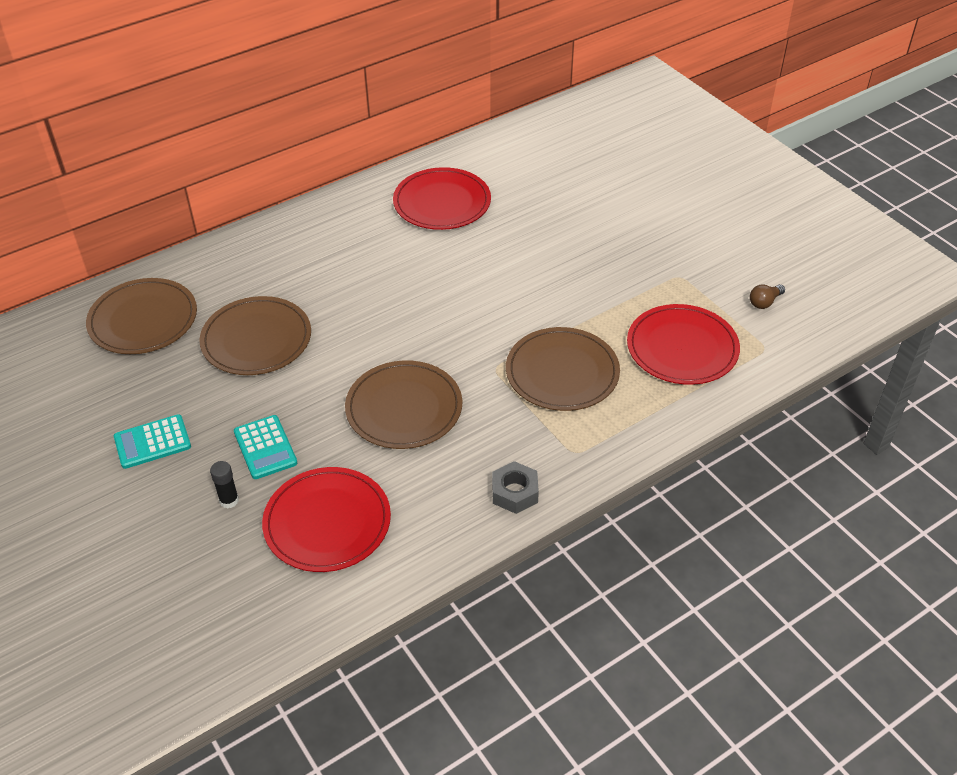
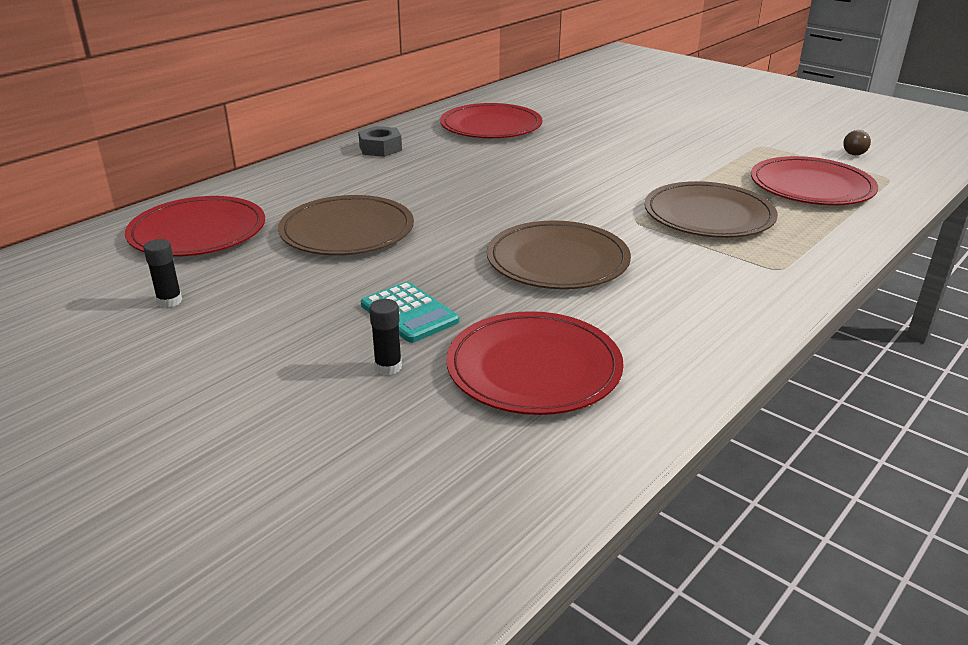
camera: 15 degrees left, 15 degrees down
(103, 400) = (169, 301): none -> black glue stick
(143, 320) = (198, 232): brown plate -> red plate
(152, 442) = (254, 328): turquoise calculator -> none
(515, 492) = (742, 309): grey nut -> grey nut (380, 148)

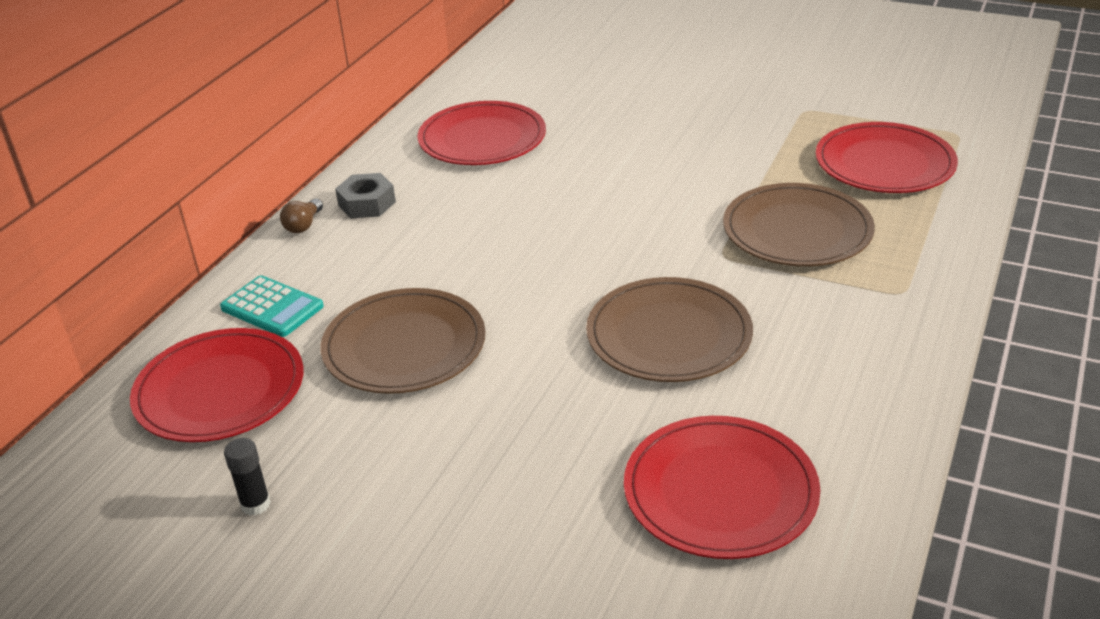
camera: 15 degrees left, 5 degrees up
(388, 367) = (566, 531): black glue stick -> none
(409, 313) = (547, 451): turquoise calculator -> turquoise calculator (272, 307)
(856, 152) = (908, 101): brown light bulb -> brown light bulb (303, 225)

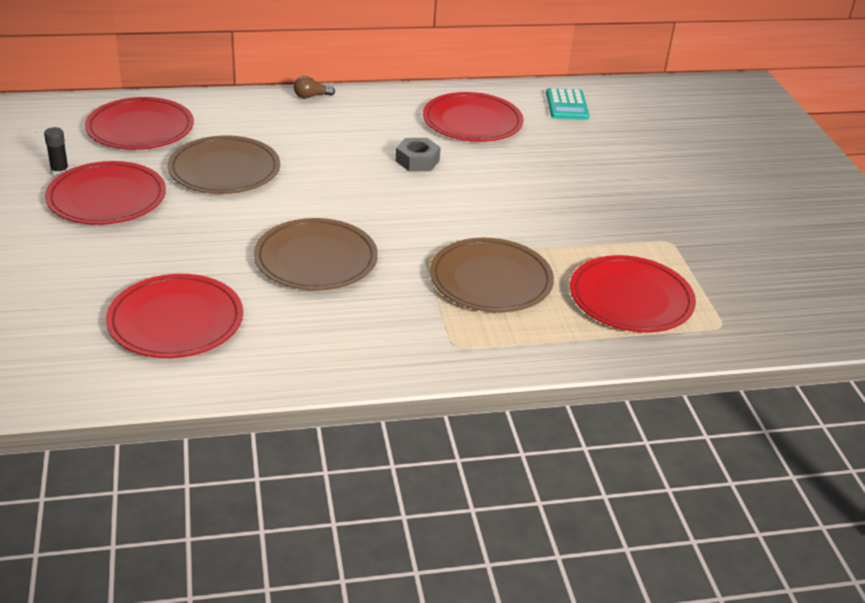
camera: 50 degrees right, 0 degrees up
(272, 307) = (223, 116): turquoise calculator -> turquoise calculator (566, 105)
(367, 203) = (354, 108): grey nut -> grey nut (417, 161)
(372, 474) = (107, 198): none -> red plate

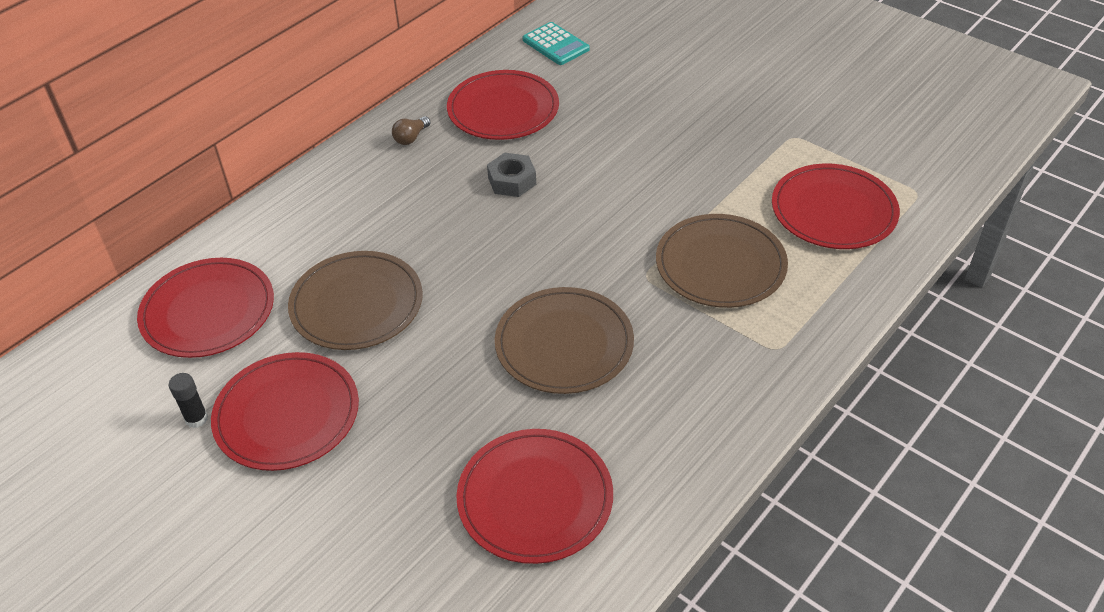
camera: 35 degrees left, 10 degrees up
(311, 96) = (326, 168): brown light bulb -> brown light bulb (411, 138)

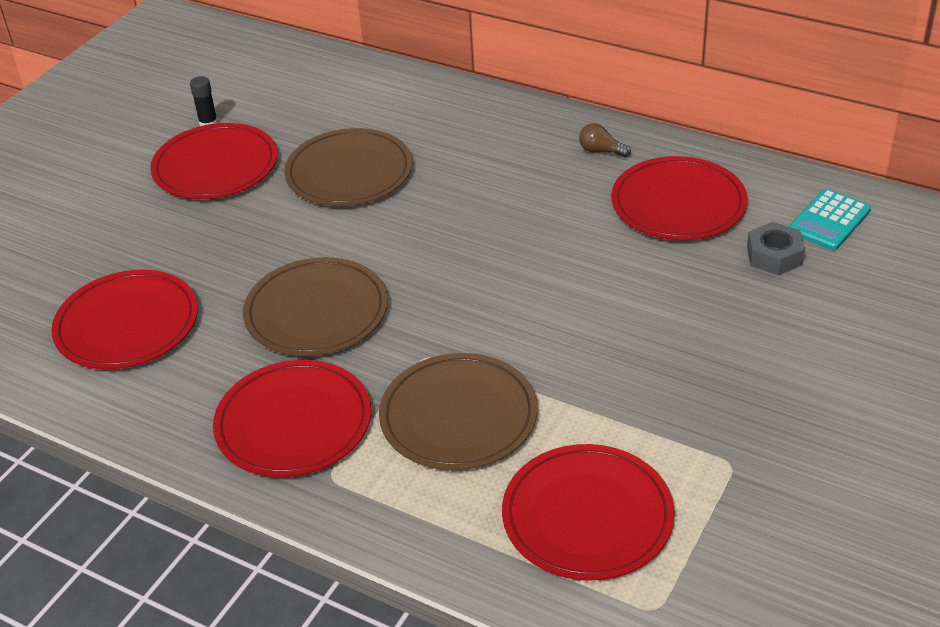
camera: 80 degrees right, 5 degrees down
(208, 311) = (327, 97): red plate -> red plate (293, 423)
(512, 181) = (554, 233): grey nut -> grey nut (774, 256)

